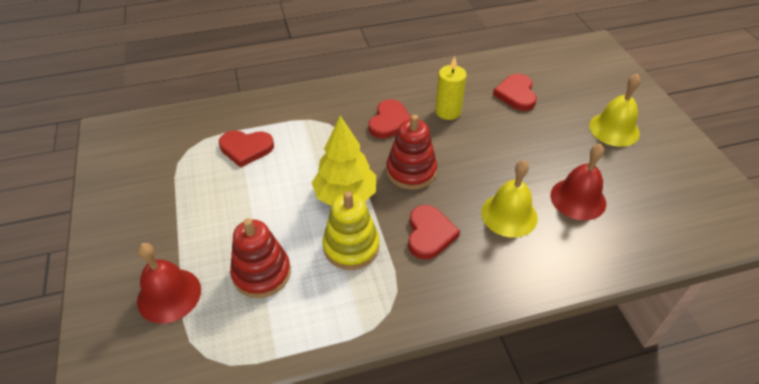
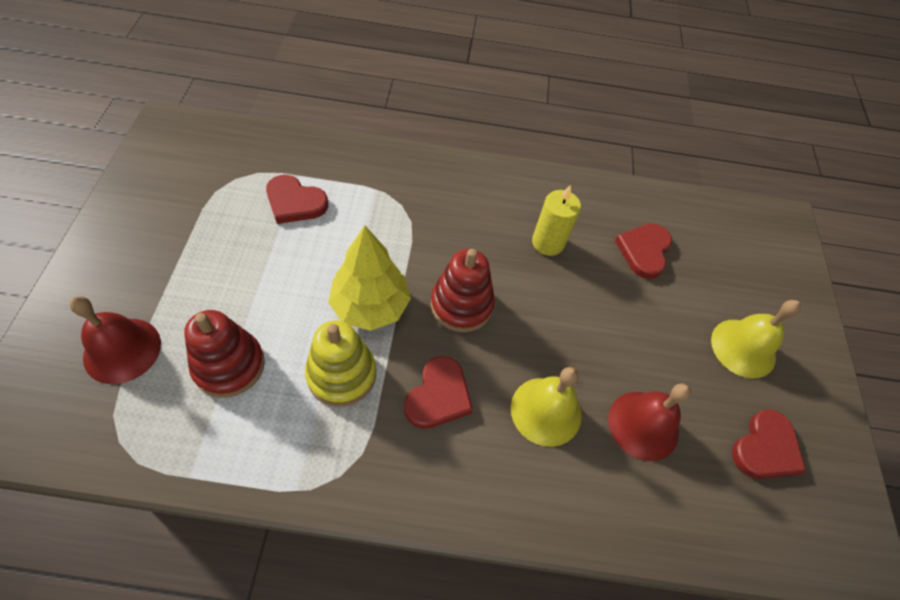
camera: 15 degrees right, 10 degrees up
(390, 122) = (472, 230): red heart -> red heart (765, 448)

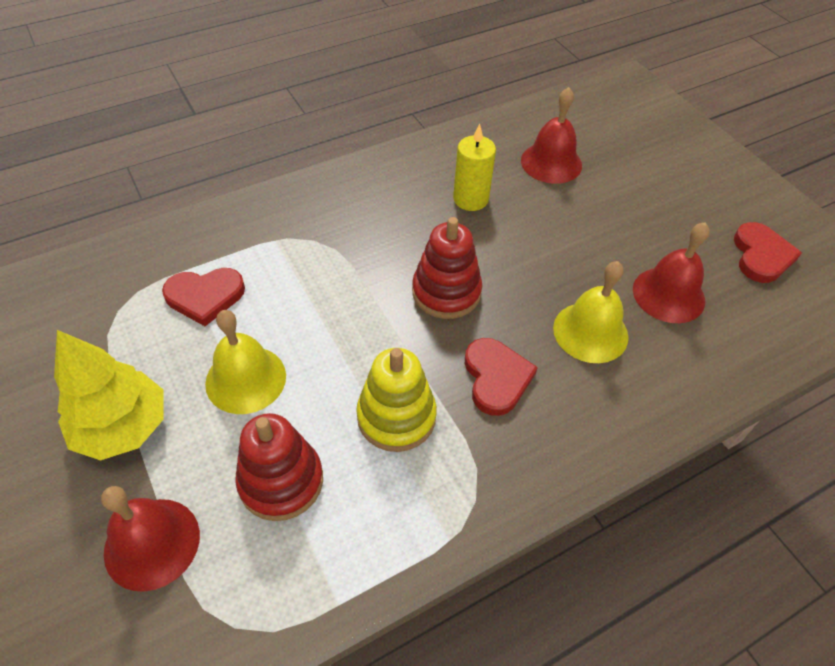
camera: 30 degrees left, 5 degrees down
(370, 306) = (367, 343): yellow tree -> yellow tree (123, 427)
(644, 251) = (551, 162): red heart -> red bell
(743, 348) = (684, 193): yellow bell -> yellow bell (246, 379)

